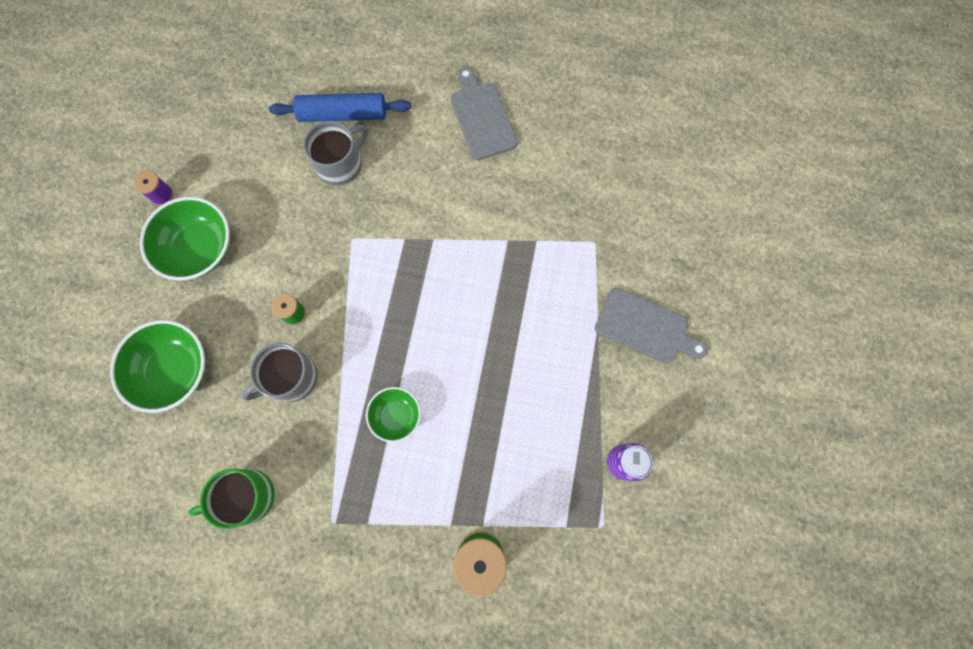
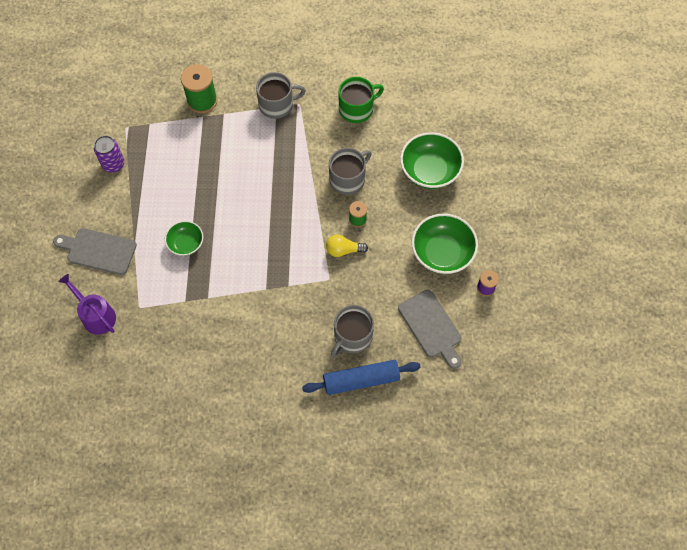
camera: 170 degrees right, 10 degrees down
(323, 274) = (343, 250): none -> yellow light bulb
(366, 527) = (277, 105): none -> grey mug
(396, 416) = (270, 167): green bowl -> green bowl (186, 243)
(482, 117) = (242, 397): grey cutting board -> grey cutting board (431, 326)
(649, 240) = (96, 315): none -> purple watering can

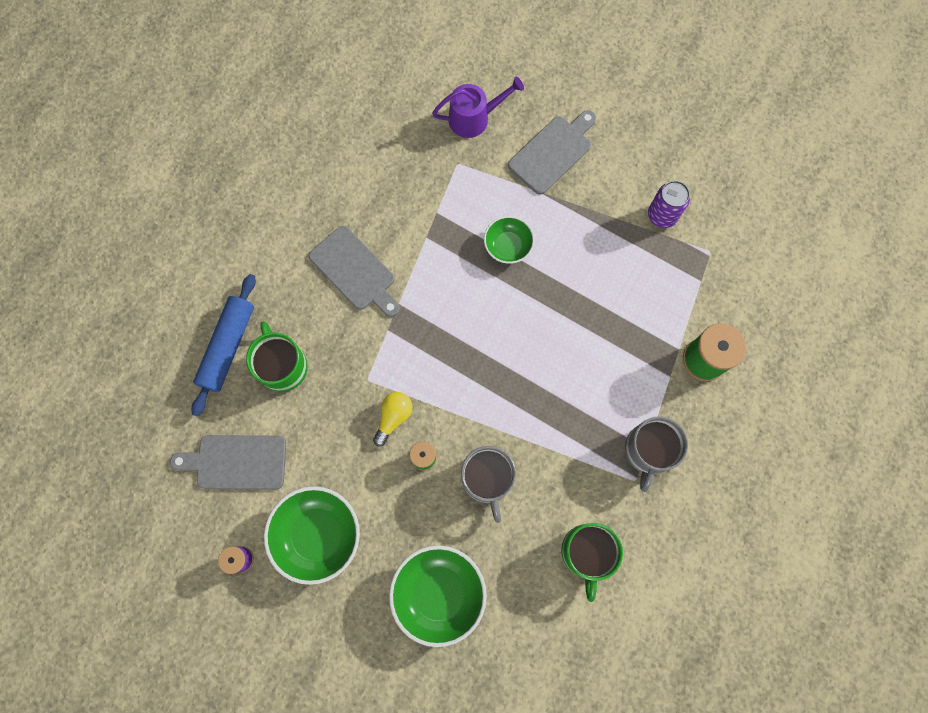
camera: 120 degrees right, 10 degrees up
(259, 329) = (355, 271): none -> grey cutting board
(352, 336) = (282, 366): grey mug -> green mug

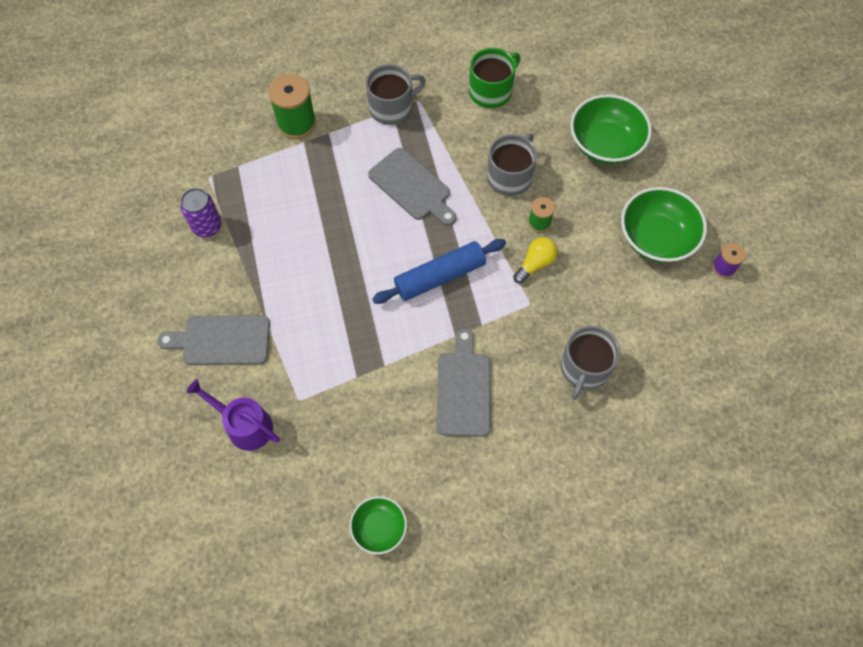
camera: 135 degrees left, 10 degrees down
(228, 347) = (615, 420): blue rolling pin -> blue rolling pin (440, 276)
(236, 462) = (676, 331): grey cutting board -> grey cutting board (412, 187)
(282, 366) = (584, 368): green mug -> grey mug
(393, 417) = (535, 264): yellow light bulb -> yellow light bulb turned 150 degrees clockwise
(508, 246) = (333, 303): green bowl -> green bowl (379, 528)

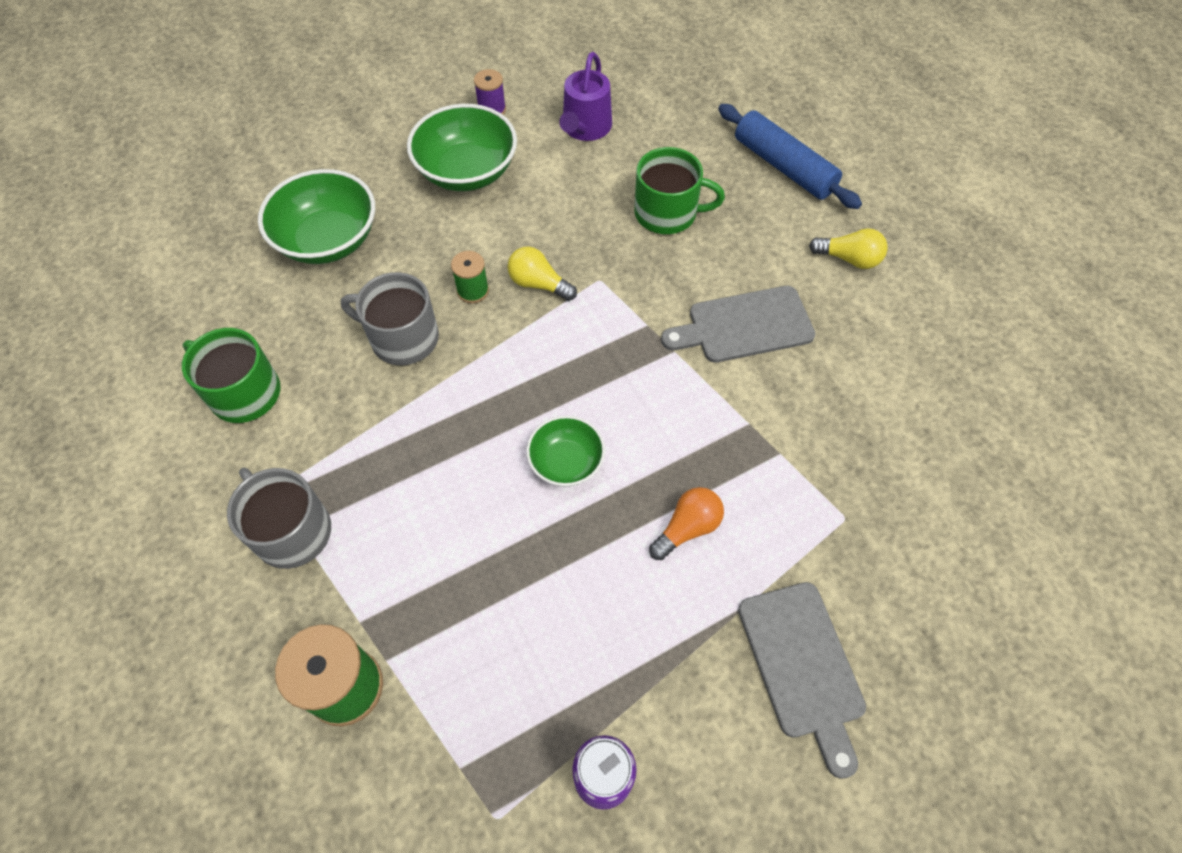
camera: 105 degrees left, 5 degrees down
(245, 425) = (915, 580): purple watering can -> purple watering can (585, 128)
(324, 305) = (687, 528): none -> orange light bulb
(379, 528) = (959, 374): green bowl -> green bowl (566, 462)
(412, 187) = (447, 460): grey cutting board -> none
(440, 276) = (591, 388): blue rolling pin -> blue rolling pin (783, 166)
(506, 491) = (849, 259): none -> yellow light bulb
(584, 368) = (667, 213): grey mug -> green mug

